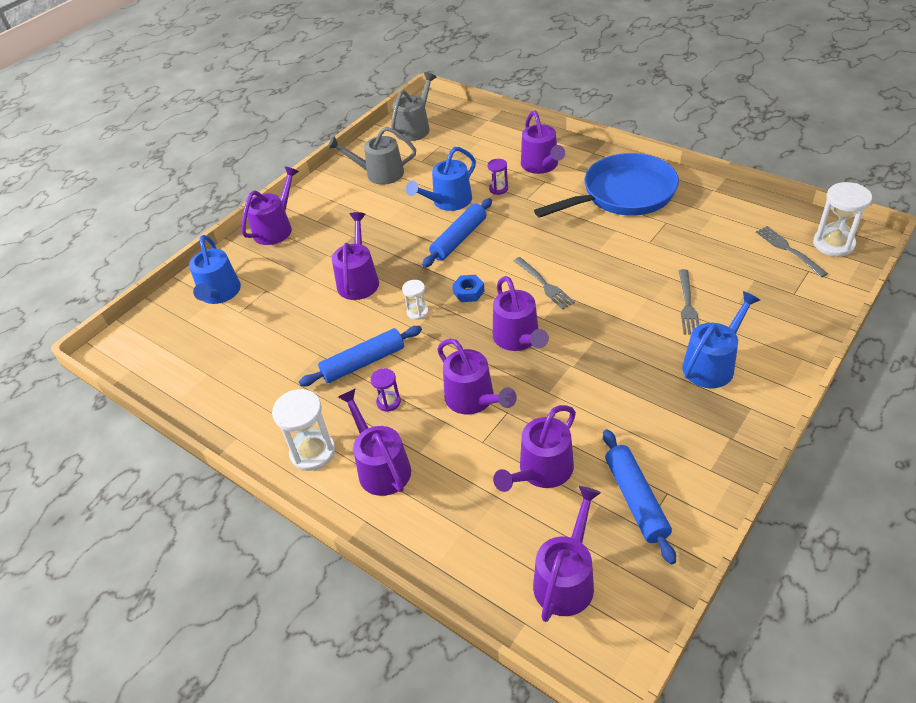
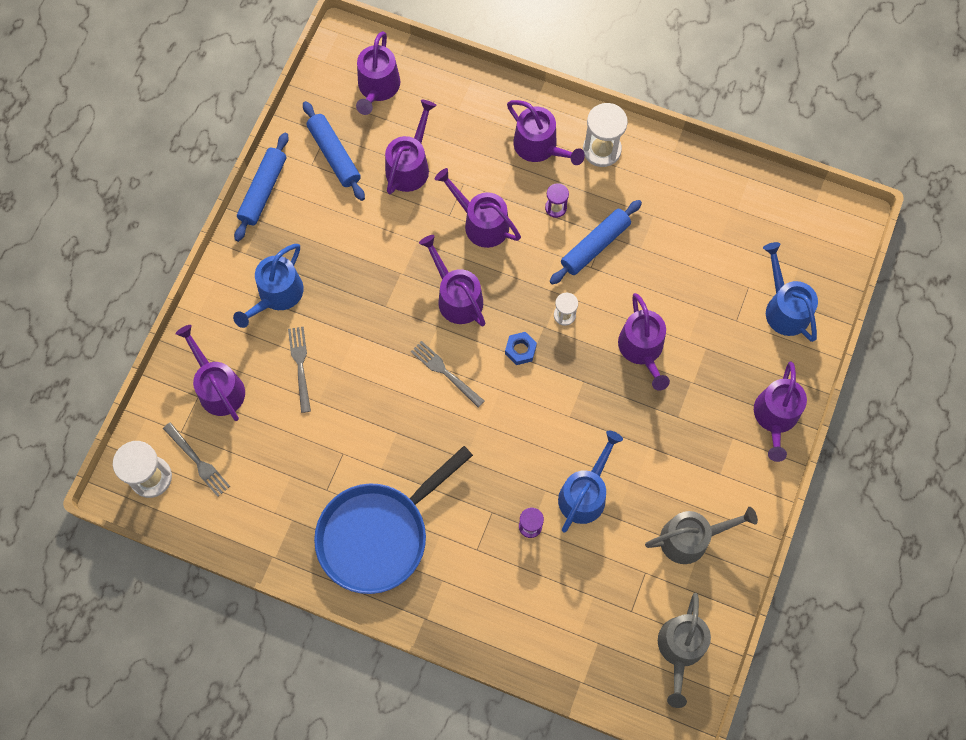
camera: 160 degrees right, 25 degrees up
(459, 239) = (553, 429): blue rolling pin -> blue rolling pin (263, 191)
(541, 165) = (487, 581): purple watering can -> purple watering can (218, 387)

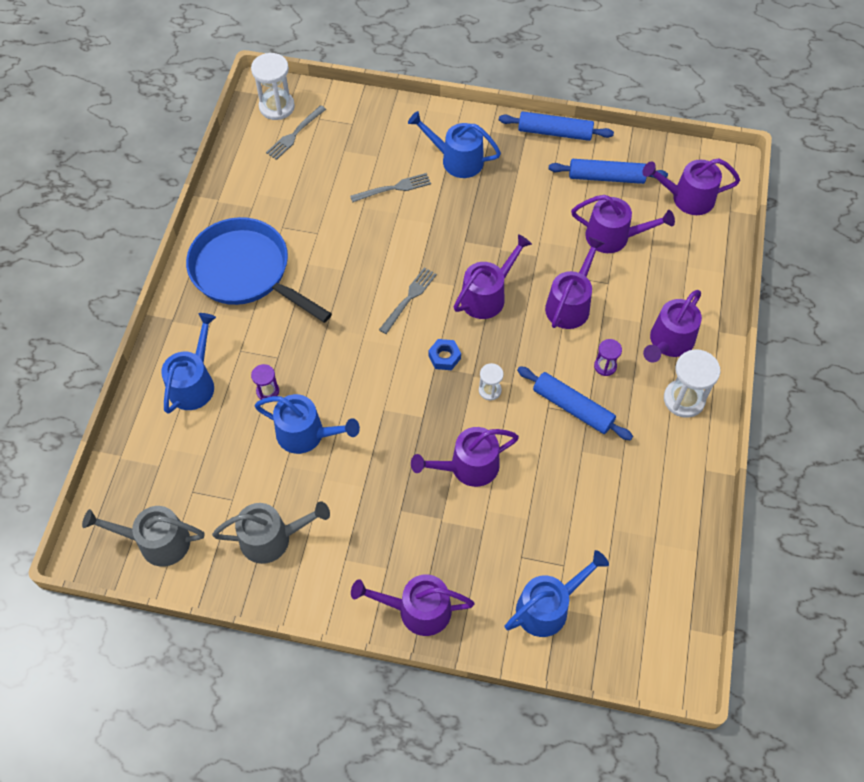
camera: 80 degrees right, 10 degrees down
(218, 387) = (362, 135): purple watering can -> none
(334, 155) = (606, 177): blue rolling pin -> blue rolling pin turned 45 degrees clockwise
(508, 600) = (194, 383): none -> blue watering can
(690, 538) = (272, 538): grey watering can -> grey watering can turned 75 degrees counterclockwise

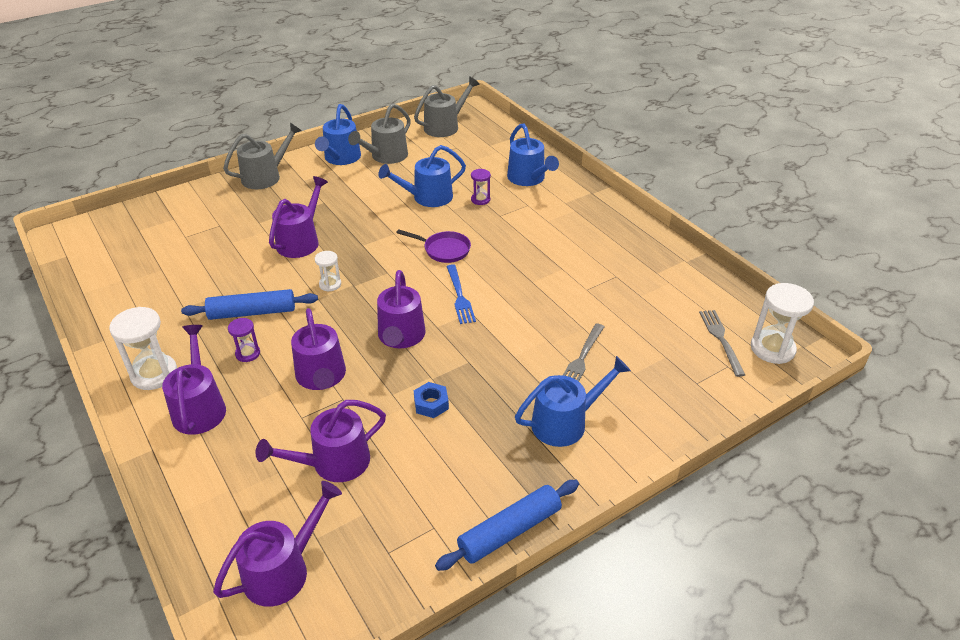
camera: 135 degrees right, 20 degrees down
(246, 272) = (593, 238): blue pan -> none
(367, 355) = (444, 250): none -> purple pan
(409, 298) = (460, 296): grey fork -> blue fork
(417, 610) = (265, 176): purple watering can -> grey watering can
(444, 357) = (387, 281): blue nut -> blue nut (431, 404)
(548, 607) = (180, 216): blue watering can -> blue watering can (341, 158)
(606, 177) = (400, 522): blue rolling pin -> none

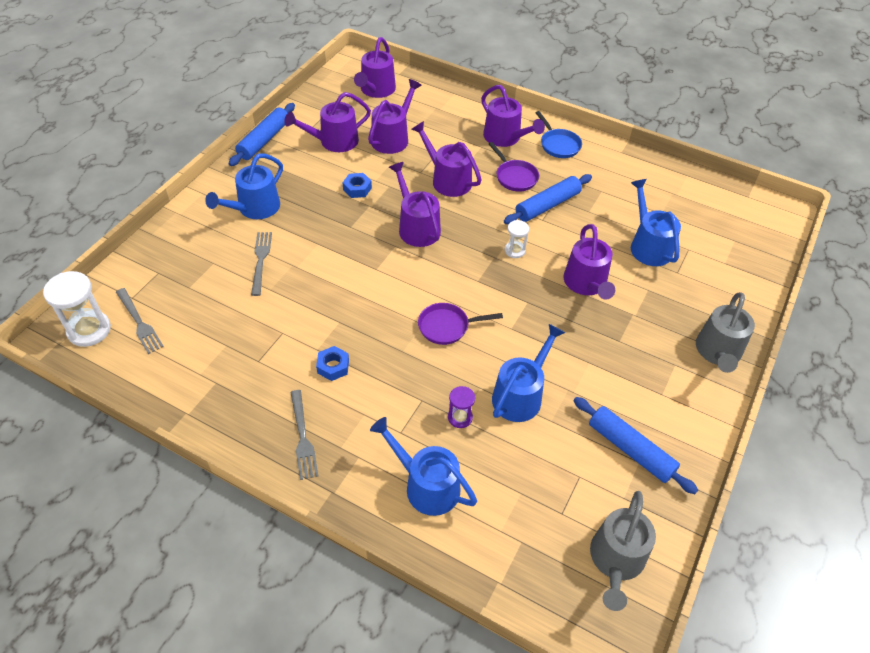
camera: 150 degrees right, 10 degrees up
(154, 374) = (558, 145): white hourglass -> blue pan
(248, 353) = (514, 177): purple hourglass -> purple pan
(341, 158) = (677, 420): blue watering can -> blue watering can (648, 246)
(386, 156) = (630, 449): grey watering can -> blue rolling pin
(413, 488) = (334, 141): none -> purple watering can
(460, 296) = (395, 280): blue fork -> none
(555, 253) = (333, 366): none -> blue nut
(599, 222) = (303, 437): none -> grey fork

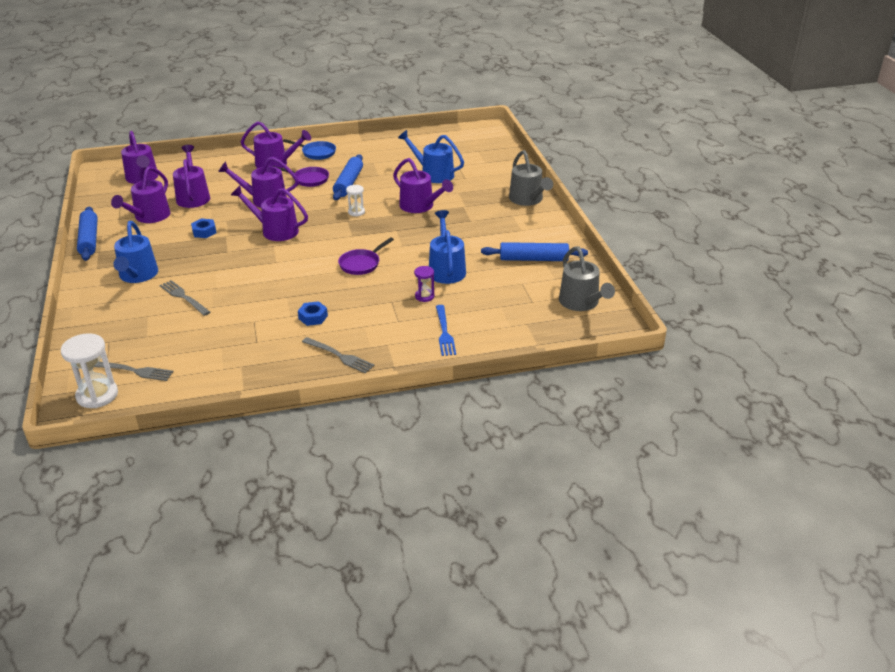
camera: 40 degrees left, 15 degrees down
(426, 485) = (444, 332): blue watering can -> blue fork

